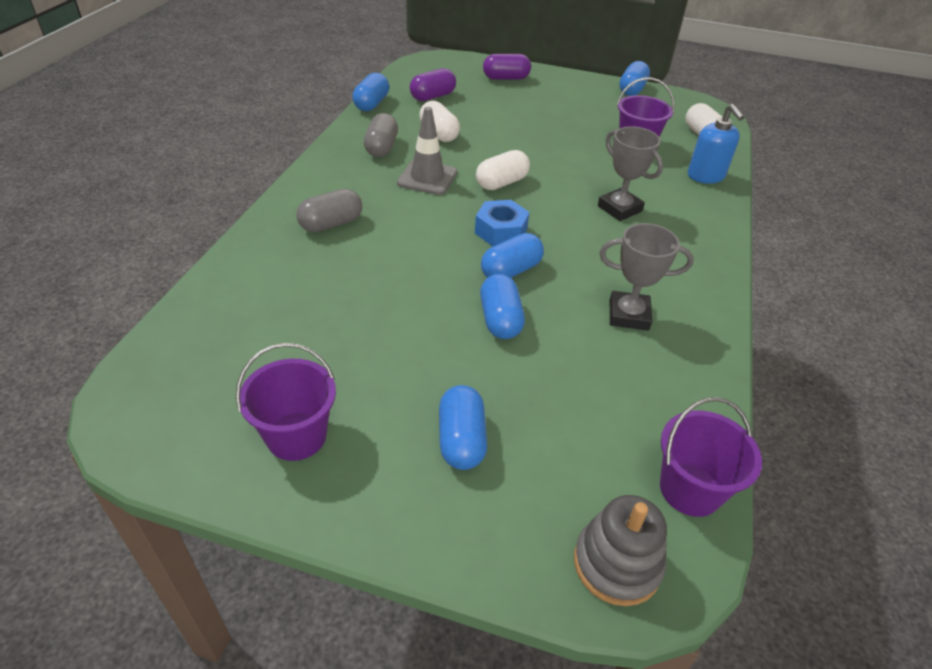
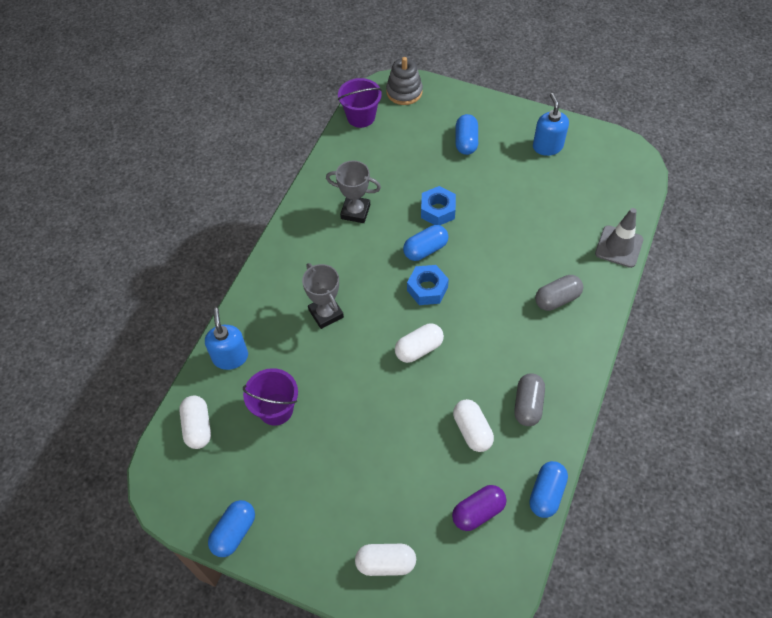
camera: 170 degrees left, 15 degrees up
(296, 436) = (547, 146): purple bucket -> blue soap dispenser
(427, 178) = (483, 356): grey traffic cone -> grey traffic cone (619, 246)
(500, 320) = (438, 210): blue capsule -> blue nut
(505, 78) = (385, 563): purple capsule -> white capsule

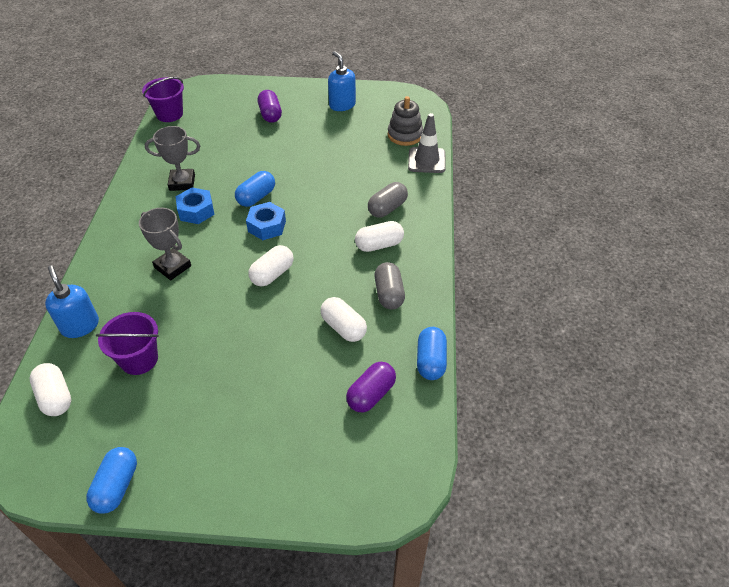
camera: 20 degrees left, 10 degrees down
(385, 563) = (291, 467): white capsule -> white capsule (379, 245)
(404, 92) = (205, 91): grey stacking toy -> grey stacking toy (405, 135)
(438, 210) = (259, 167): blue nut -> blue nut (196, 211)
(466, 142) = (270, 114): blue capsule -> purple capsule

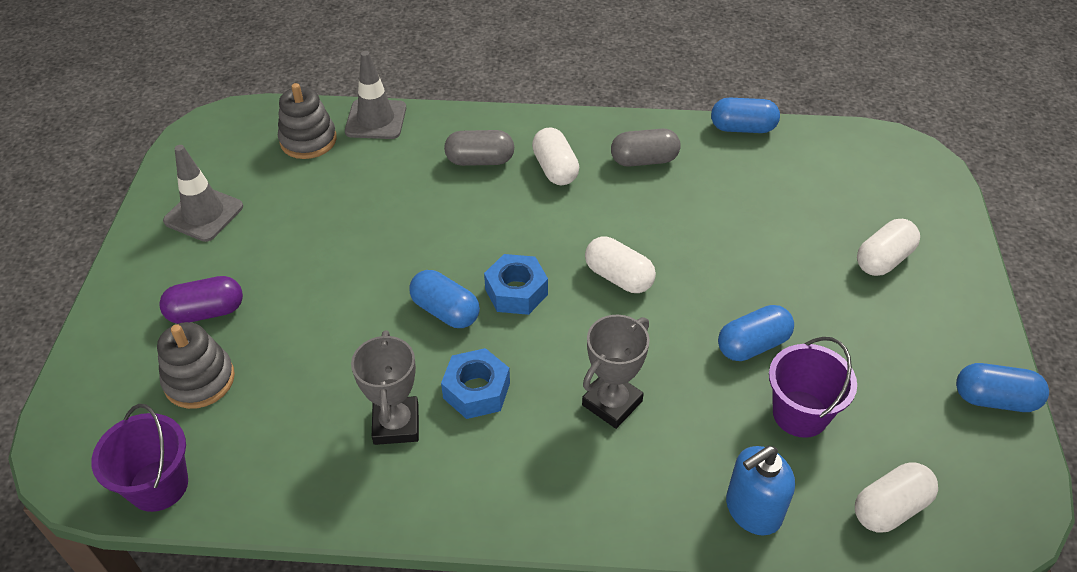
camera: 90 degrees left, 0 degrees up
(201, 340) = (752, 345): none -> blue capsule
(226, 118) = (199, 380): none -> grey stacking toy
(342, 105) = (203, 214): blue soap dispenser -> grey traffic cone
(343, 327) = (705, 200): white capsule -> white capsule (883, 259)
(371, 394) = (800, 175): purple capsule -> none
(387, 208) = (480, 160): grey capsule -> grey capsule turned 45 degrees counterclockwise

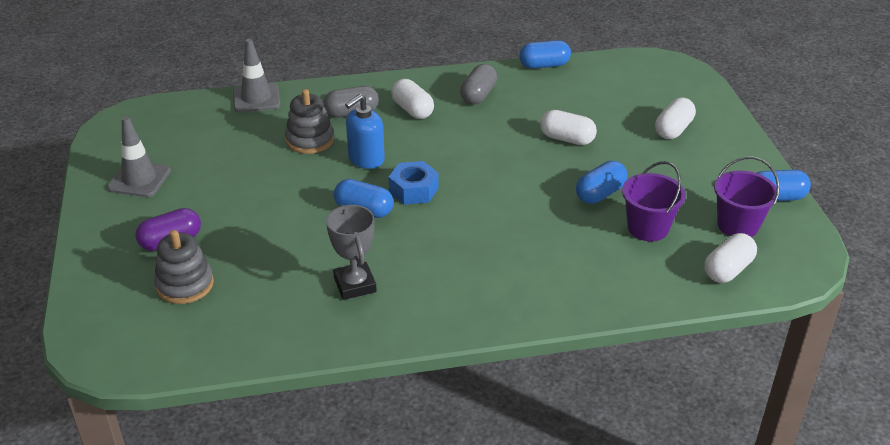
camera: 15 degrees left, 10 degrees down
(158, 485) = (181, 355): purple bucket -> purple bucket (737, 225)
(308, 140) = (206, 119): grey stacking toy -> grey stacking toy (310, 140)
(476, 390) = (408, 254): blue nut -> none
(612, 403) = (512, 244): grey trophy -> none
(618, 277) = (487, 169): white capsule -> white capsule (567, 139)
(644, 160) = (478, 95): grey capsule -> grey capsule turned 45 degrees counterclockwise
(752, 510) = (635, 288): blue soap dispenser -> blue soap dispenser (366, 159)

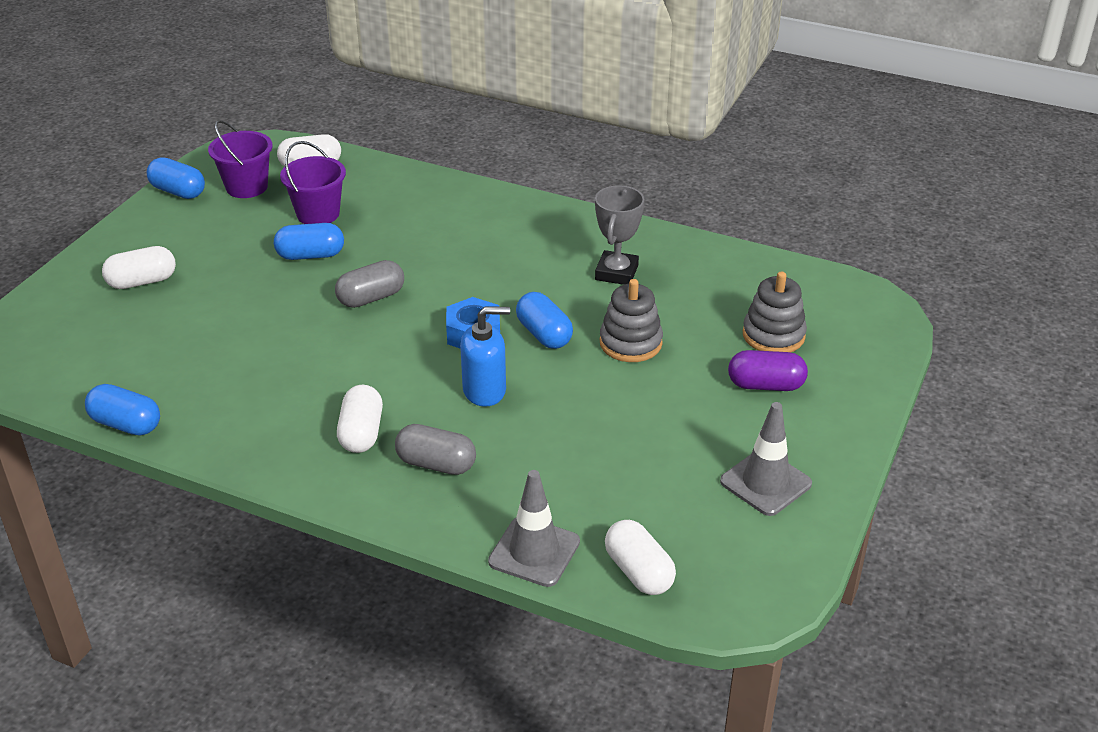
camera: 145 degrees left, 0 degrees up
(310, 140) = (523, 446): grey stacking toy -> grey stacking toy (630, 343)
(478, 95) = (262, 418): grey capsule -> grey capsule (371, 298)
(567, 139) = (254, 319): white capsule -> white capsule (638, 572)

